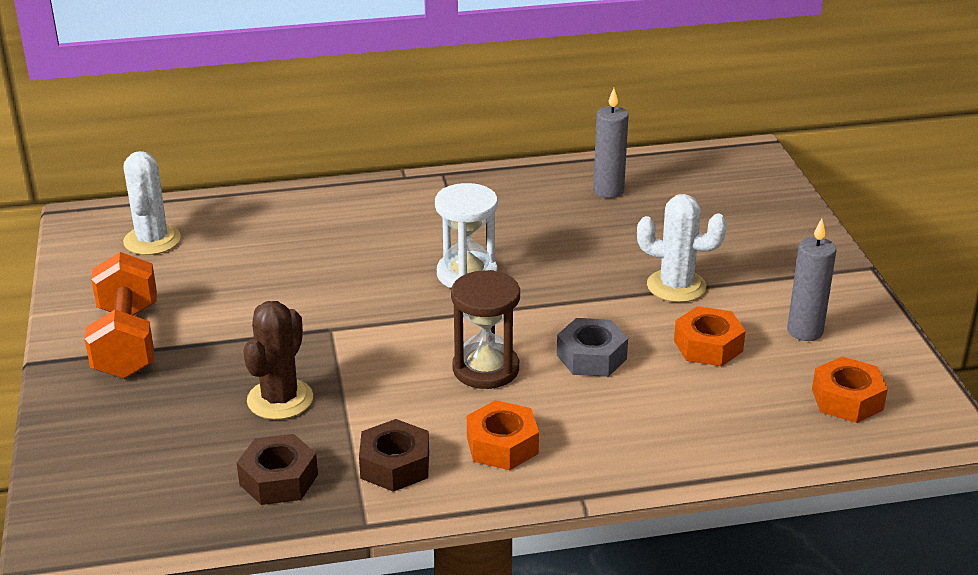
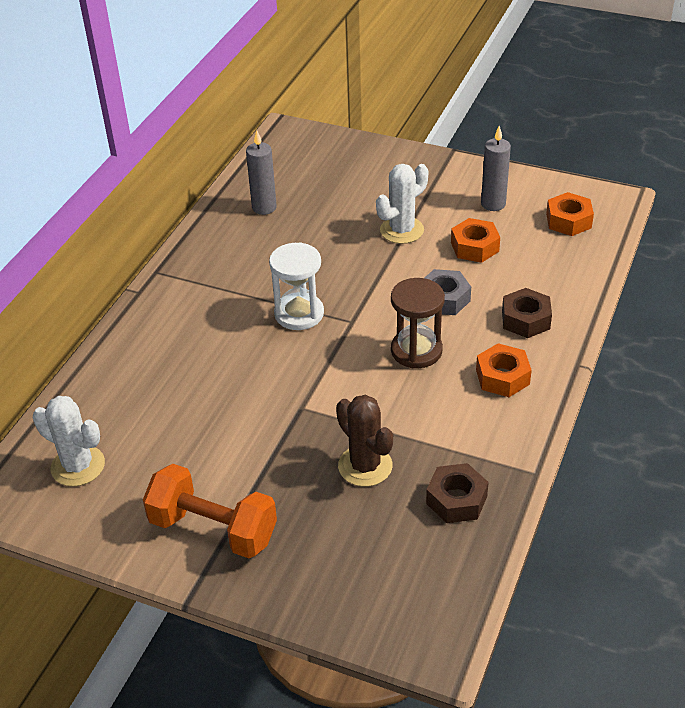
camera: 55 degrees left, 10 degrees up
(395, 465) = (485, 435): brown nut -> brown nut (525, 319)

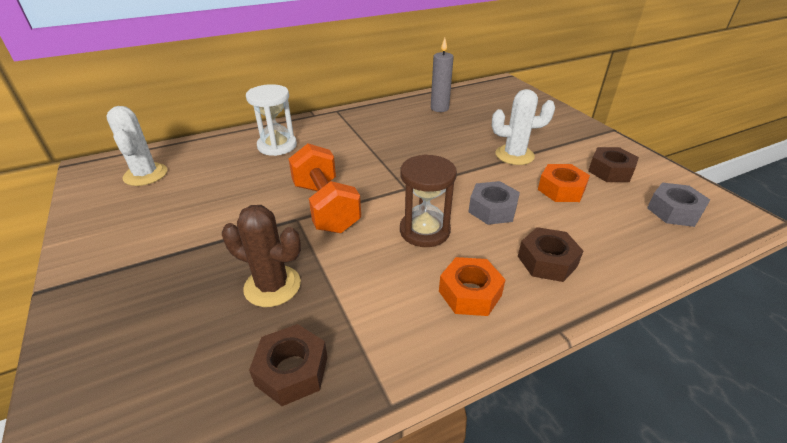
camera: 40 degrees right, 5 degrees down
(213, 529) = (130, 257): orange dumbbell -> orange dumbbell (326, 207)
(299, 314) = (379, 166): white hourglass -> white hourglass (277, 146)
(365, 466) = (272, 286): brown cactus -> brown cactus turned 75 degrees counterclockwise
(493, 204) = (610, 171): grey candle -> brown nut
(568, 221) = (674, 211): orange nut -> grey nut

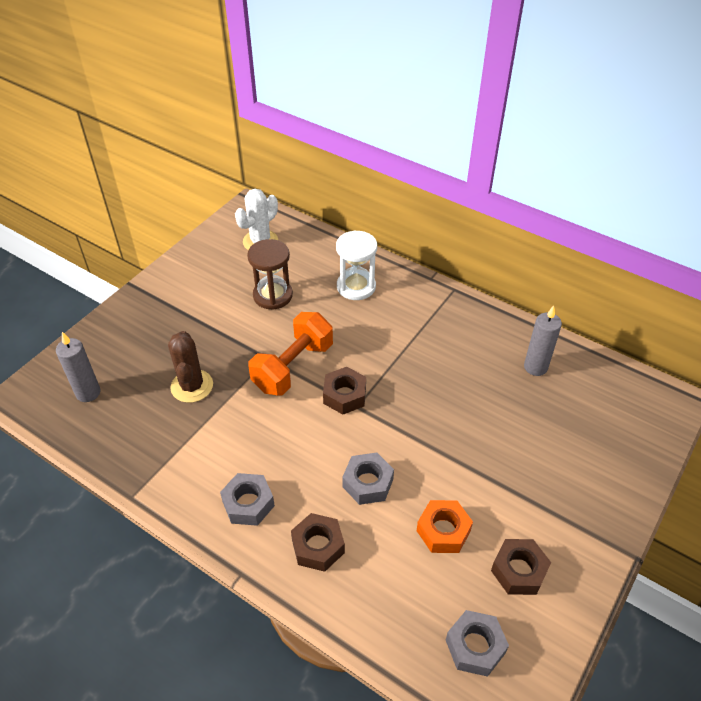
camera: 60 degrees right, 10 degrees up
(165, 402) = (88, 393): none -> grey candle
(292, 370) = (132, 436): brown nut -> brown nut (344, 395)
(424, 231) = (304, 445): brown hourglass -> brown hourglass (273, 295)
(470, 293) = (248, 504): orange nut -> grey nut
(514, 155) = (483, 470): white cactus -> none

